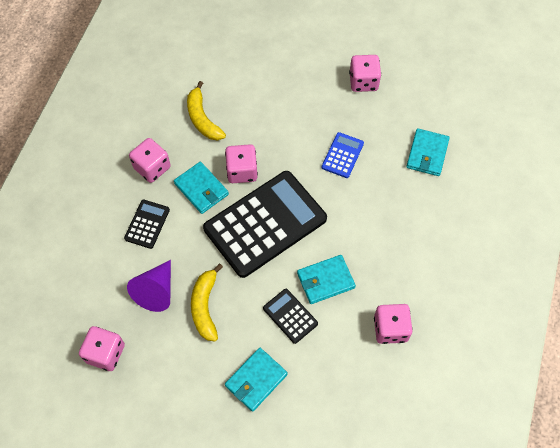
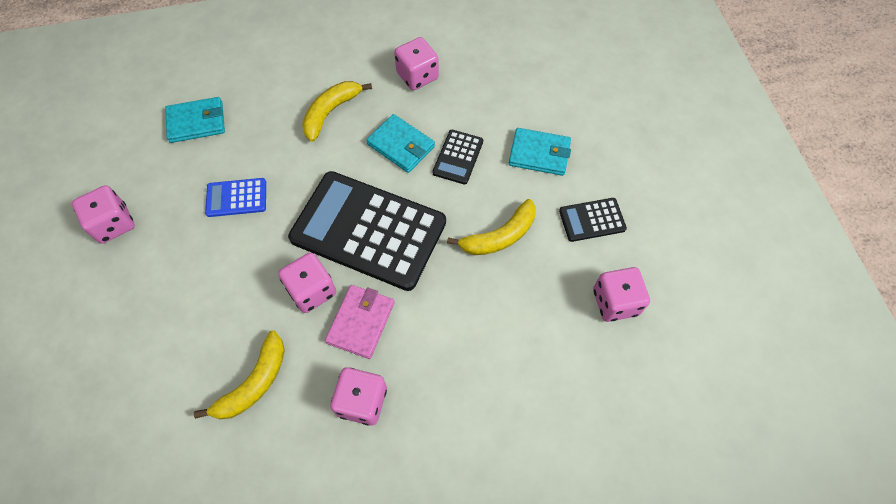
camera: 120 degrees left, 0 degrees up
(147, 224) = (443, 356): black calculator -> black calculator (592, 220)
(156, 291) = (515, 294): purple cone -> none
(201, 189) = (361, 322): turquoise wallet -> pink wallet
(387, 246) = (331, 112): none -> yellow banana

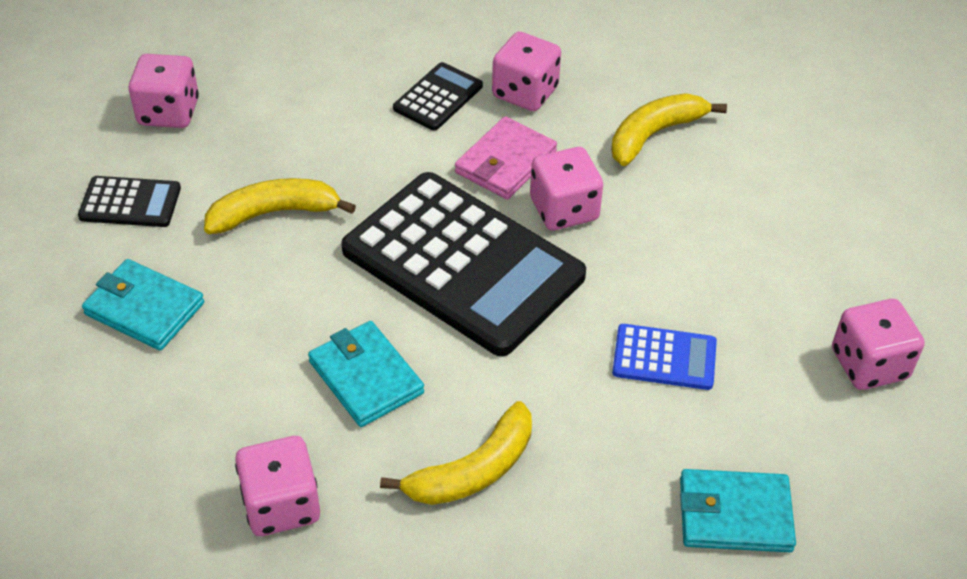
camera: 165 degrees left, 15 degrees down
(458, 157) = (279, 335): black calculator -> black calculator (438, 97)

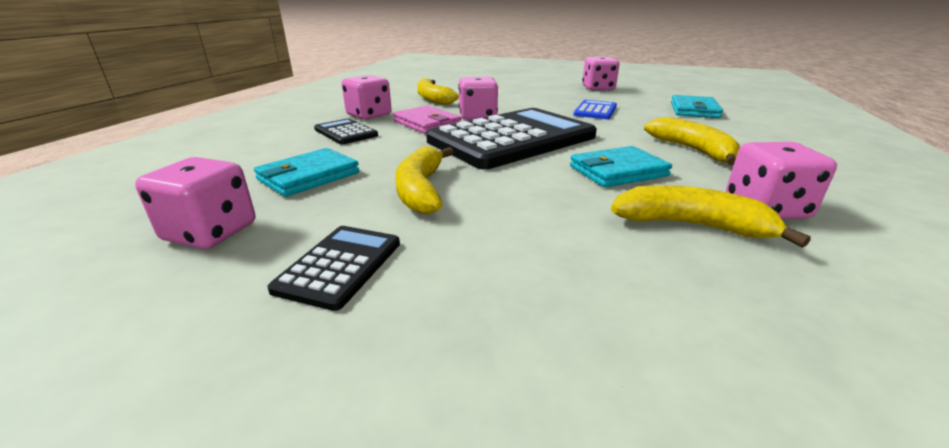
camera: 75 degrees left, 20 degrees down
(144, 308) = (525, 264): turquoise wallet -> turquoise wallet (309, 176)
(229, 430) = (691, 225): none -> yellow banana

